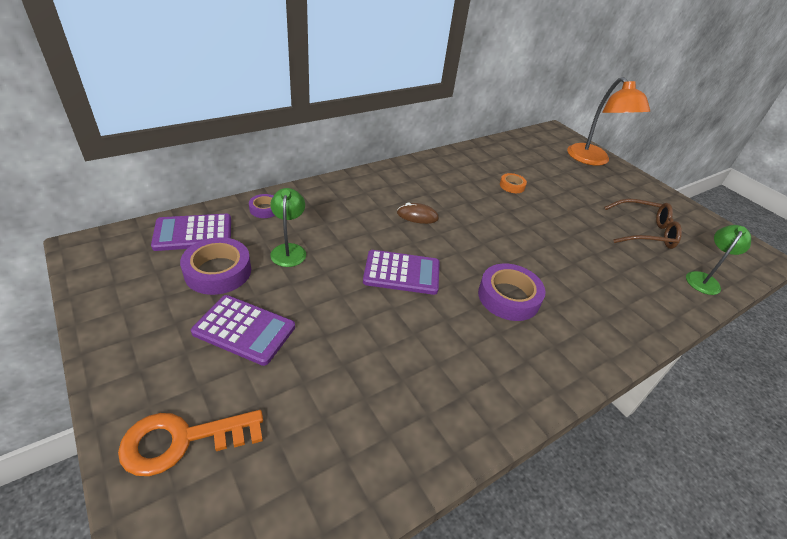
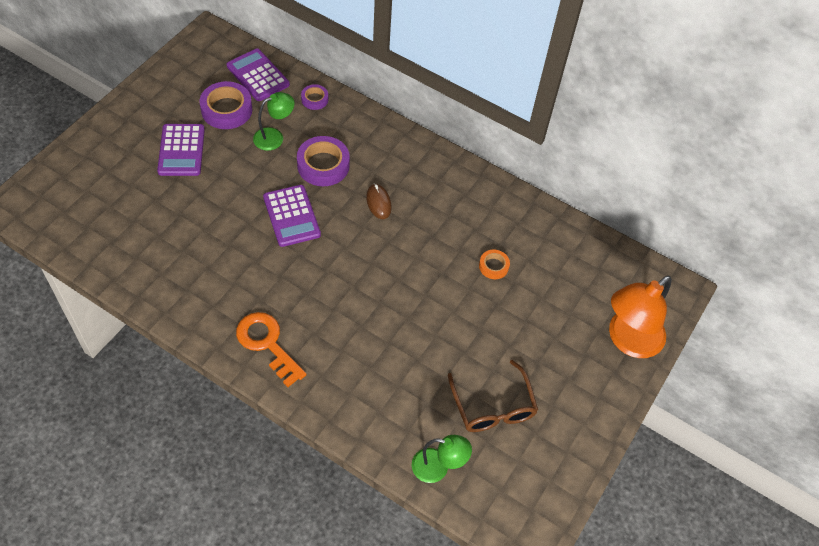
camera: 65 degrees right, 15 degrees up
(181, 441) = (91, 163): orange key -> orange key (267, 343)
(508, 297) = (306, 297): purple tape -> purple tape (323, 165)

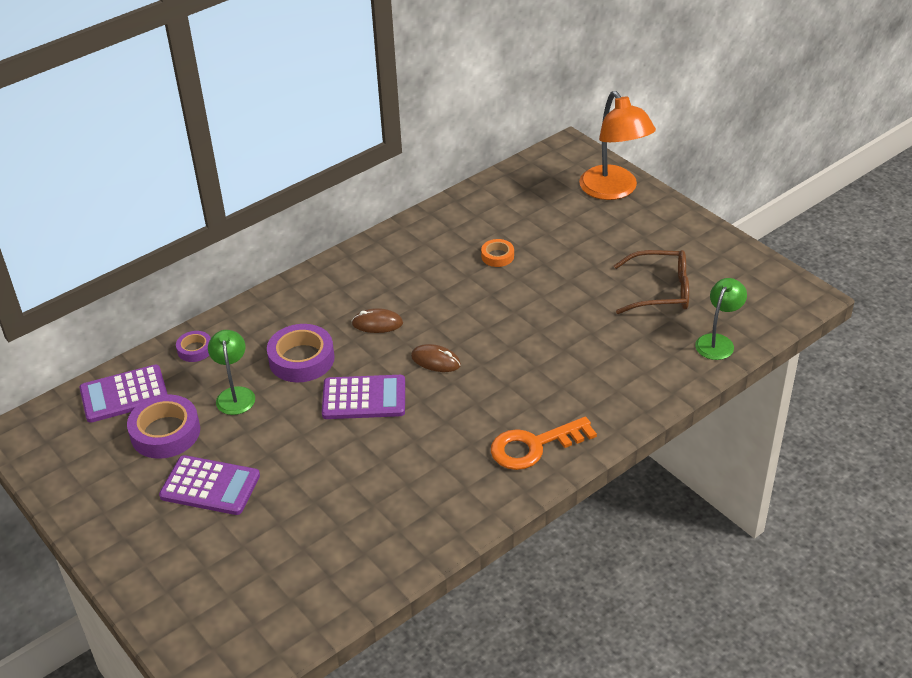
camera: 65 degrees left, 15 degrees down
(347, 253) = (435, 361): none -> brown mouse

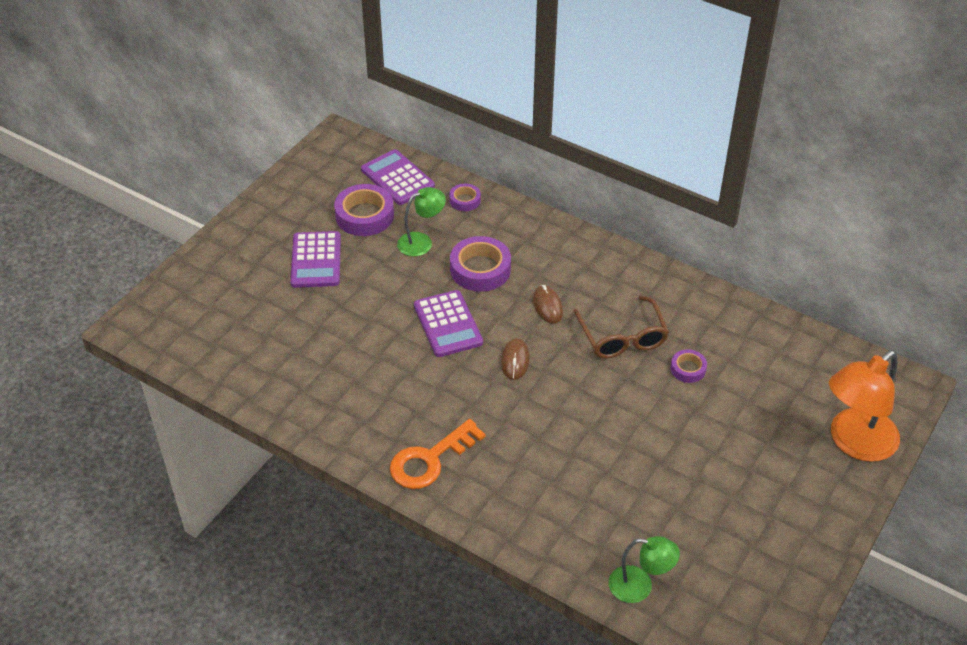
camera: 70 degrees right, 5 degrees up
(497, 256) = (688, 369): orange tape -> purple tape
(534, 446) = (430, 460): orange key -> orange key turned 90 degrees counterclockwise
(661, 291) = (699, 519): brown glasses -> brown glasses (622, 337)

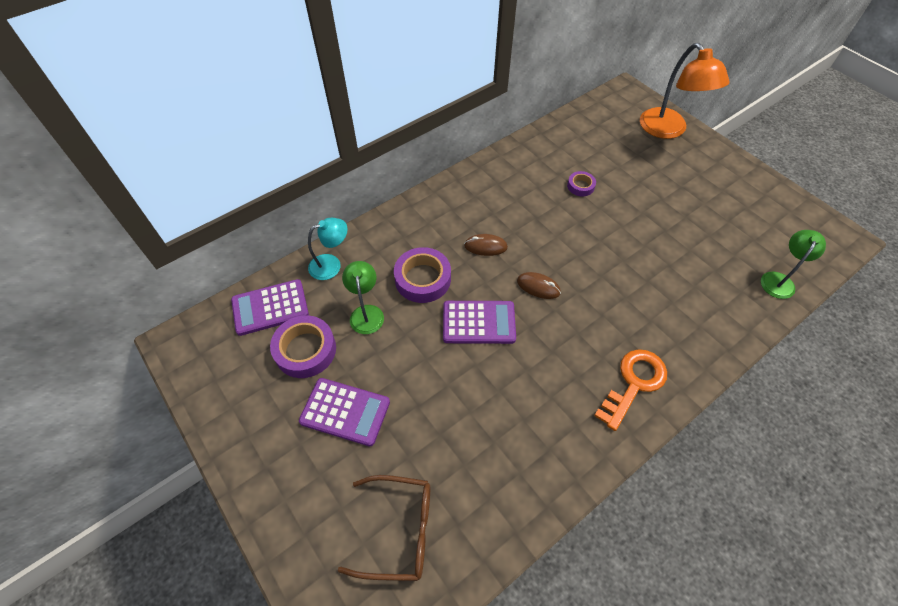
camera: 70 degrees left, 10 degrees up
(430, 460) = (634, 383): orange key -> orange key turned 120 degrees counterclockwise
(465, 200) = (331, 264): purple tape -> turquoise lamp
(622, 337) = (537, 212): brown glasses -> brown glasses (399, 530)

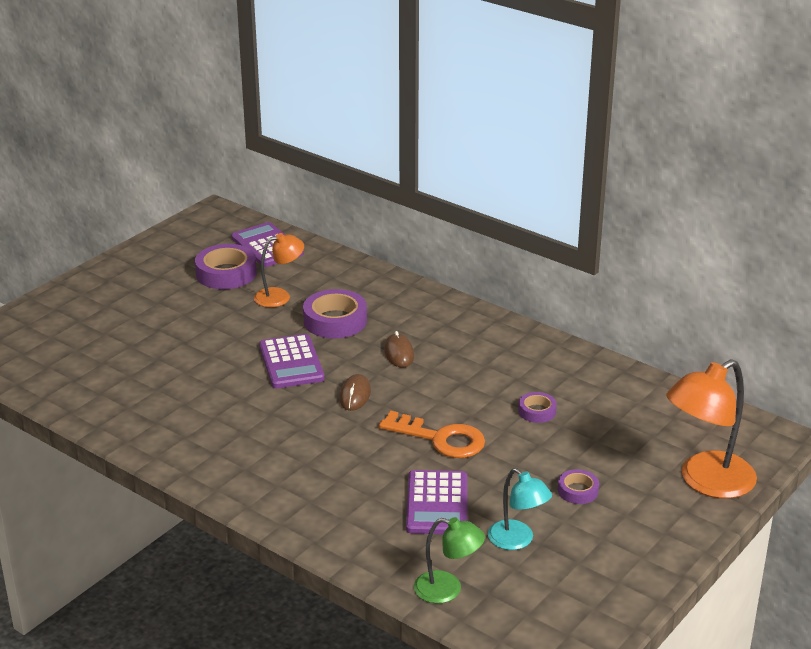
camera: 75 degrees right, 25 degrees down
(331, 264) = (332, 266): turquoise lamp -> turquoise lamp (517, 540)
(345, 412) = (168, 306): purple calculator -> purple calculator (437, 504)
(366, 313) = (279, 296): green lamp -> orange lamp
(399, 530) = (64, 352): brown glasses -> none
(634, 383) = (246, 471): orange key -> orange key (441, 439)
(673, 189) = (578, 491): none -> purple tape

